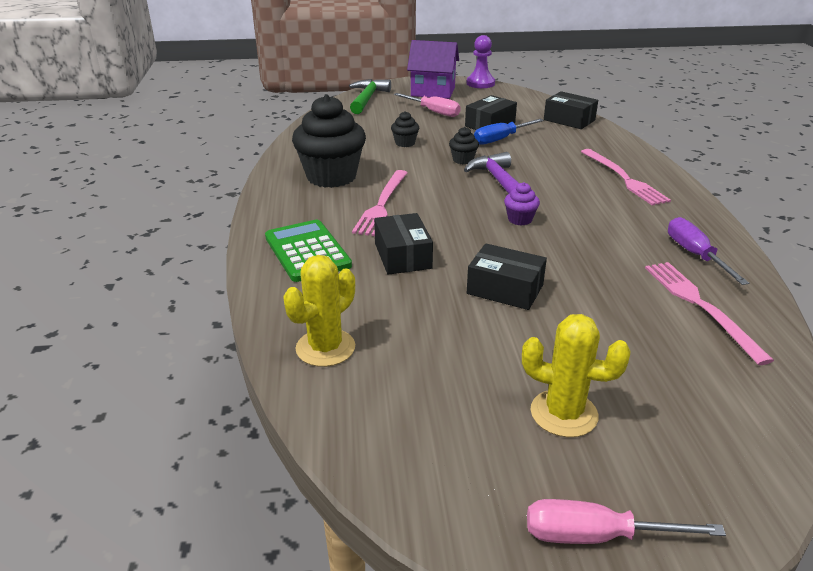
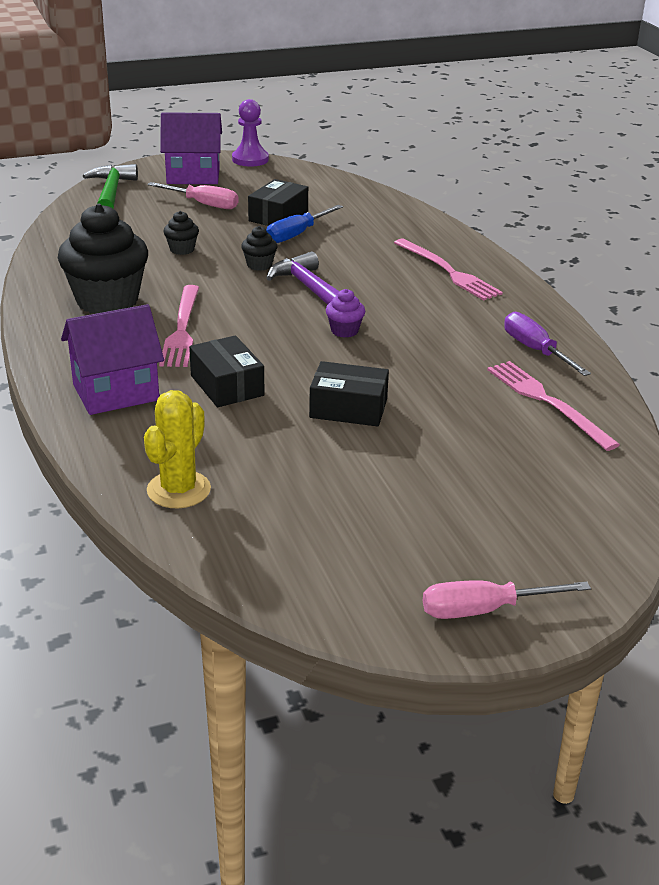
camera: 15 degrees left, 0 degrees up
(307, 251) = (116, 392): green calculator -> purple house
(564, 413) = (435, 517): yellow cactus -> none
(569, 120) = (371, 202): black box -> none

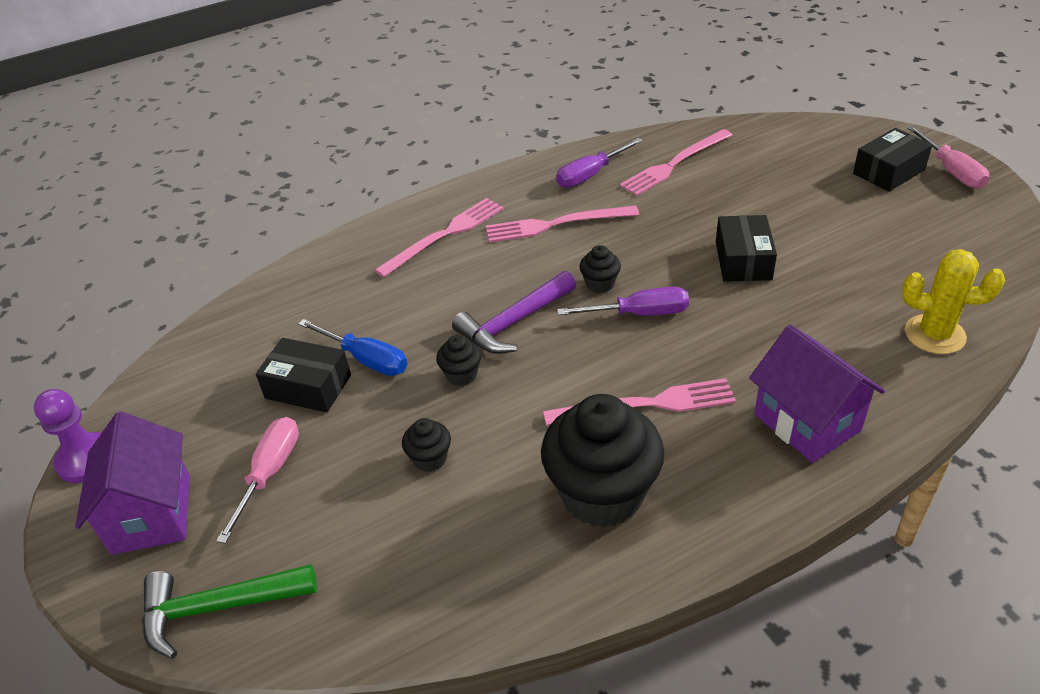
camera: 95 degrees left, 10 degrees up
(227, 385) = (746, 343): black box -> black box (888, 171)
(294, 343) = (639, 314): none -> purple screwdriver
(344, 331) = (600, 284): purple cupcake -> black cupcake
(447, 322) = (556, 224): none -> pink fork

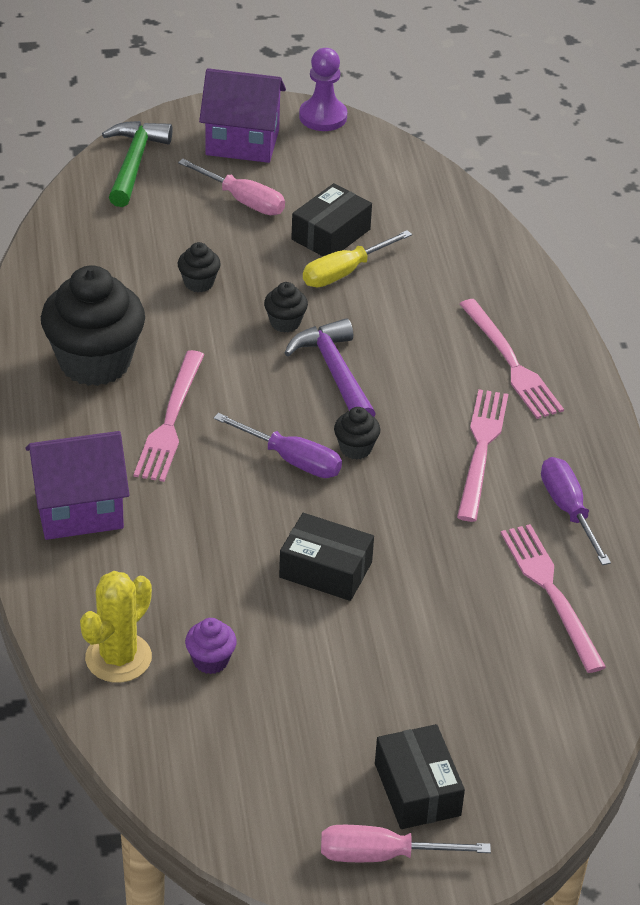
camera: 105 degrees right, 0 degrees up
(366, 359) = (344, 272): blue screwdriver -> yellow screwdriver
(639, 314) = (292, 460): purple screwdriver -> purple screwdriver turned 75 degrees counterclockwise
(885, 287) = (210, 660): none -> purple cupcake

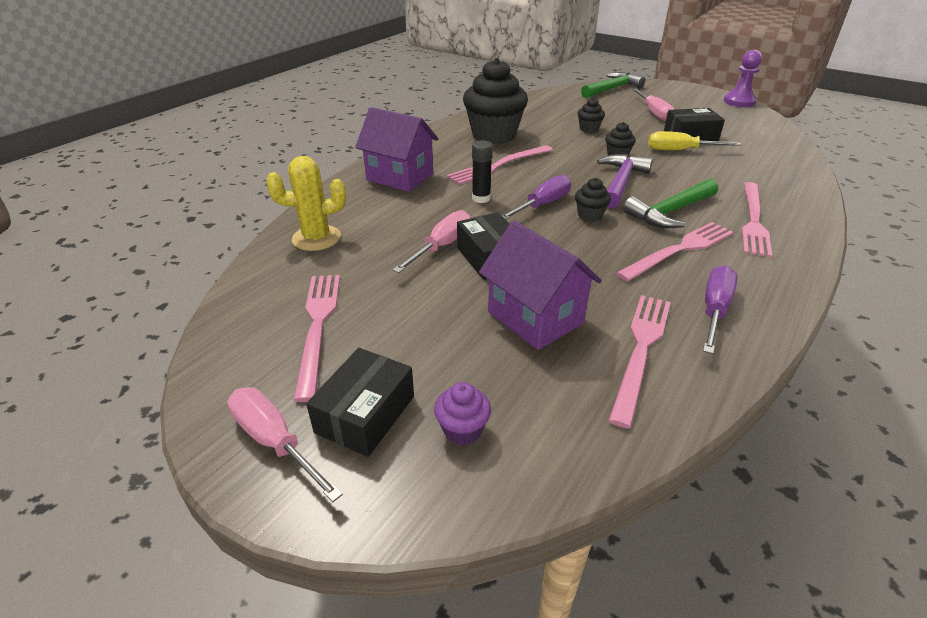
camera: 45 degrees right, 5 degrees down
(210, 660) = (358, 264): purple cupcake -> purple cupcake (462, 430)
(216, 490) = (481, 198): none -> black glue stick
(242, 142) = (679, 97): purple house -> purple house (535, 318)
(261, 584) = (442, 246): none -> pink screwdriver
(272, 749) = (317, 326): none -> pink fork
(292, 460) = (542, 204): purple screwdriver -> purple screwdriver turned 120 degrees counterclockwise
(426, 395) = (670, 212): none -> green hammer

